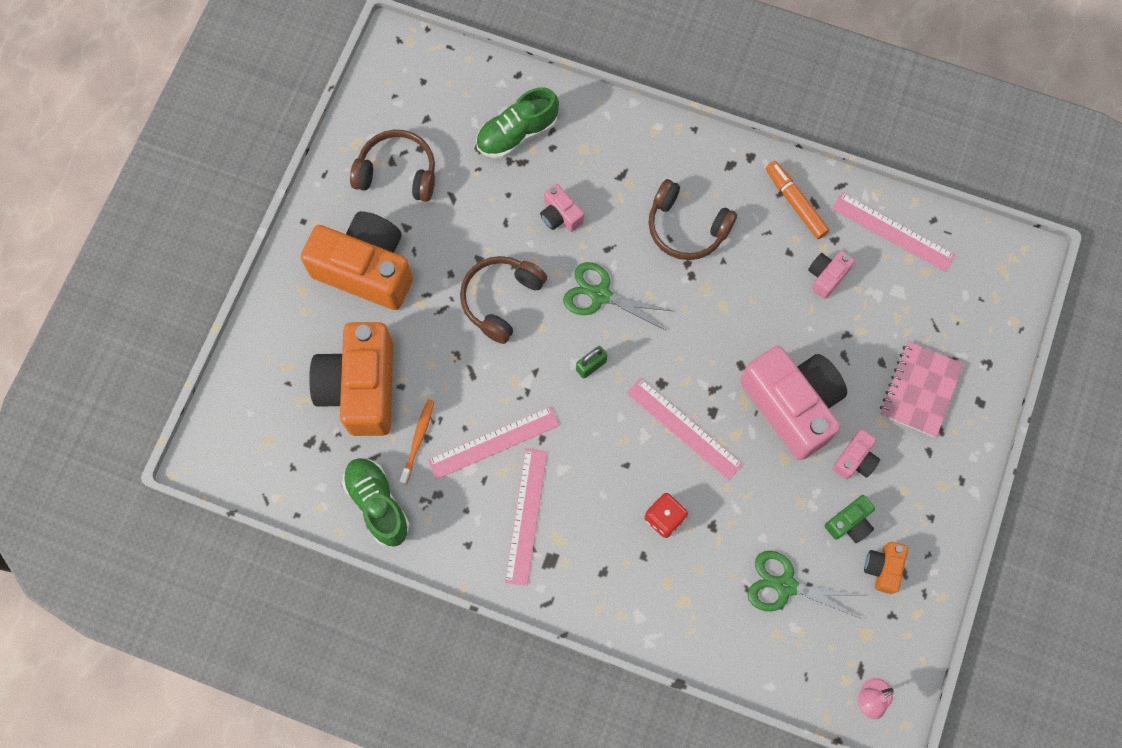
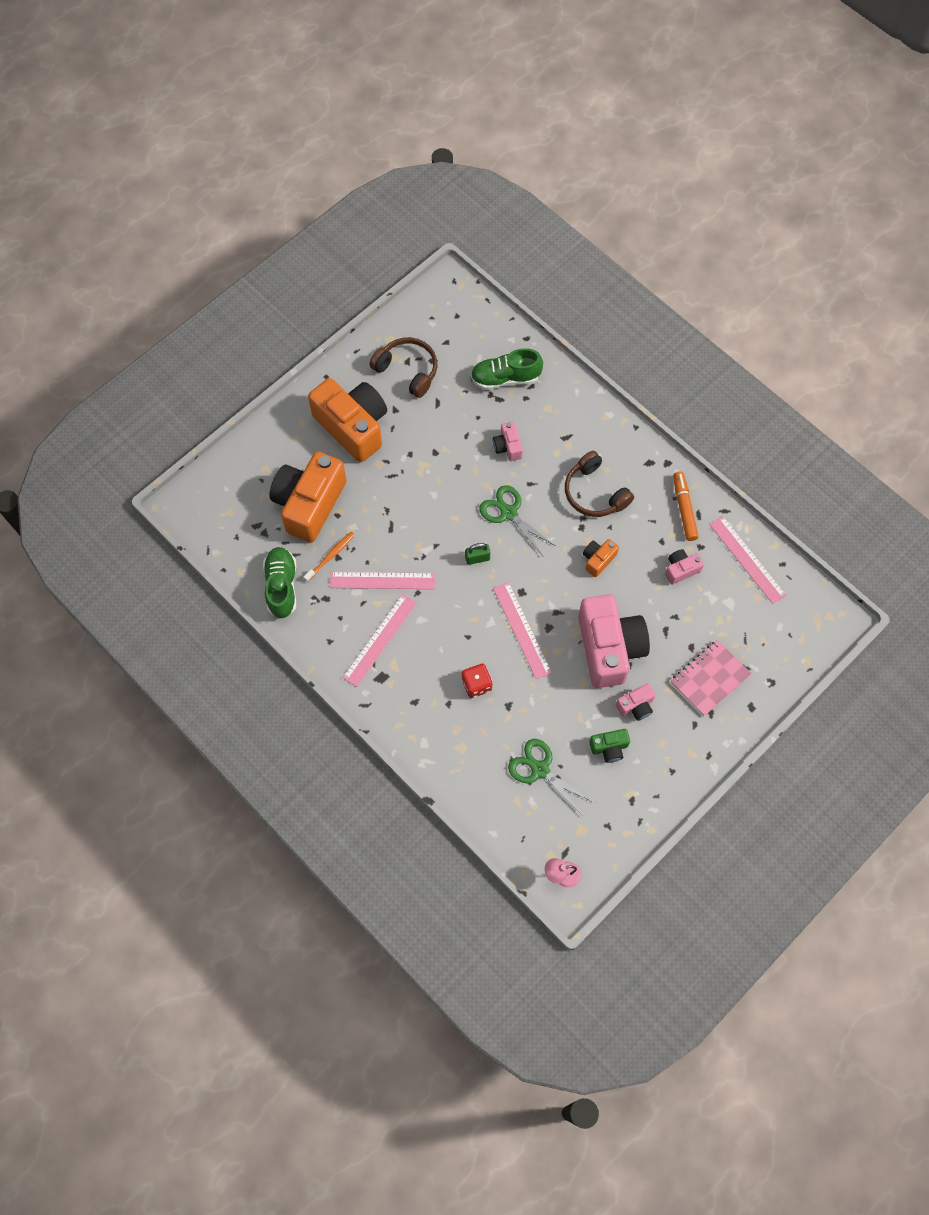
camera: 25 degrees right, 5 degrees down
(501, 300) = (436, 486): brown headphones -> none
(883, 568) = (618, 790): orange camera -> orange camera (598, 560)

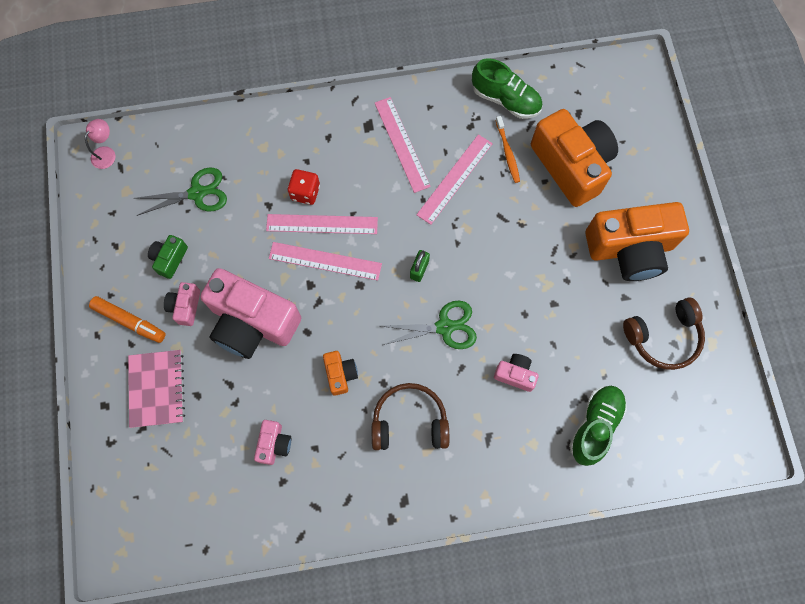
camera: 125 degrees right, 5 degrees up
(684, 509) = (331, 497): orange marker -> orange marker (129, 321)
(747, 559) = (236, 518): pink ruler -> pink ruler (322, 224)

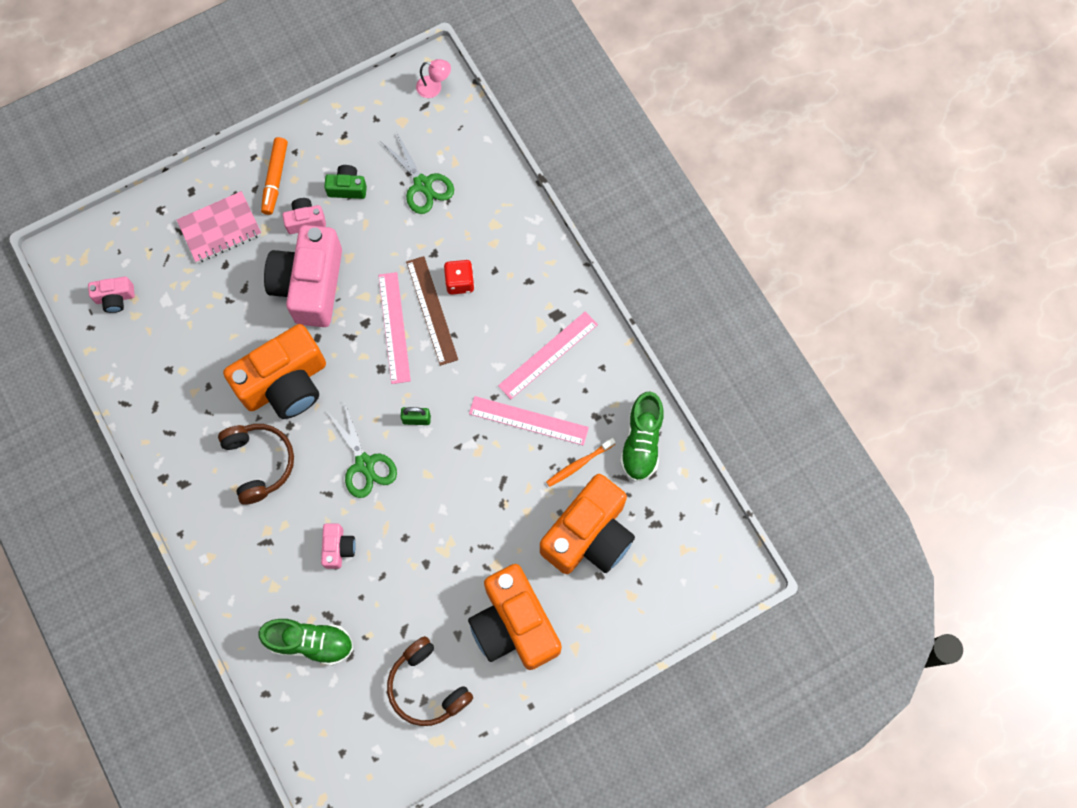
camera: 70 degrees right, 0 degrees up
(274, 444) = (201, 349): pink camera -> pink camera (115, 298)
(322, 224) = (431, 310): pink ruler -> brown ruler
(340, 374) = (285, 383): orange camera -> orange camera, size x2.25

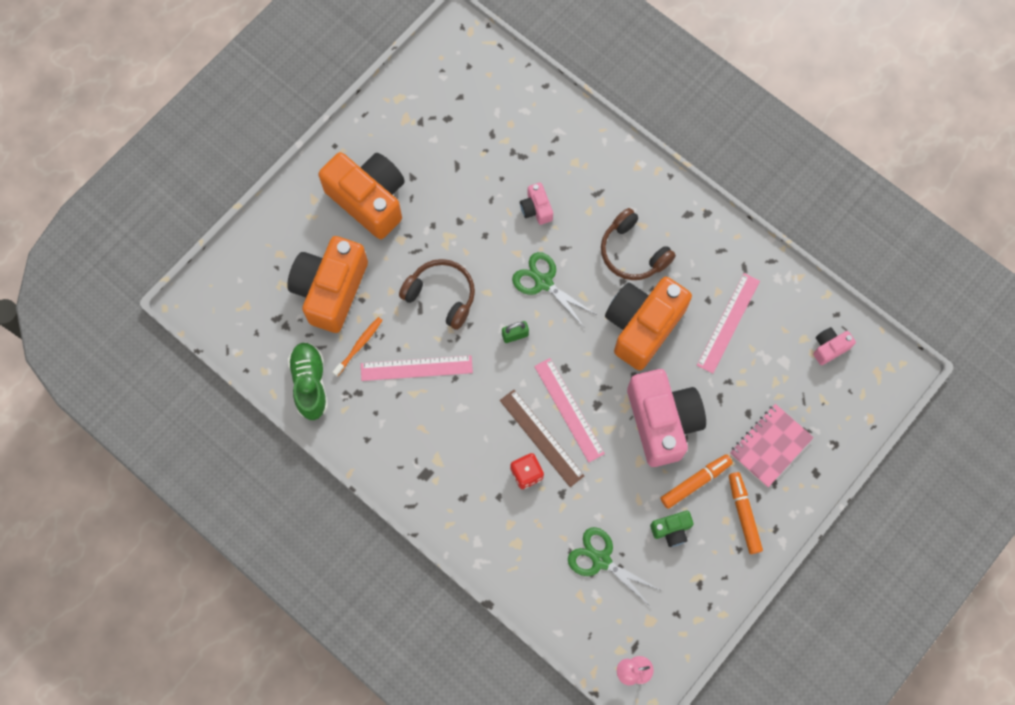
camera: 160 degrees right, 0 degrees up
(305, 221) = (695, 482): pink camera -> orange marker
(311, 642) = (527, 132): green shoe -> none
(427, 686) = (421, 132): brown headphones -> brown headphones (441, 296)
(548, 355) = (420, 433): pink ruler -> pink ruler (728, 322)

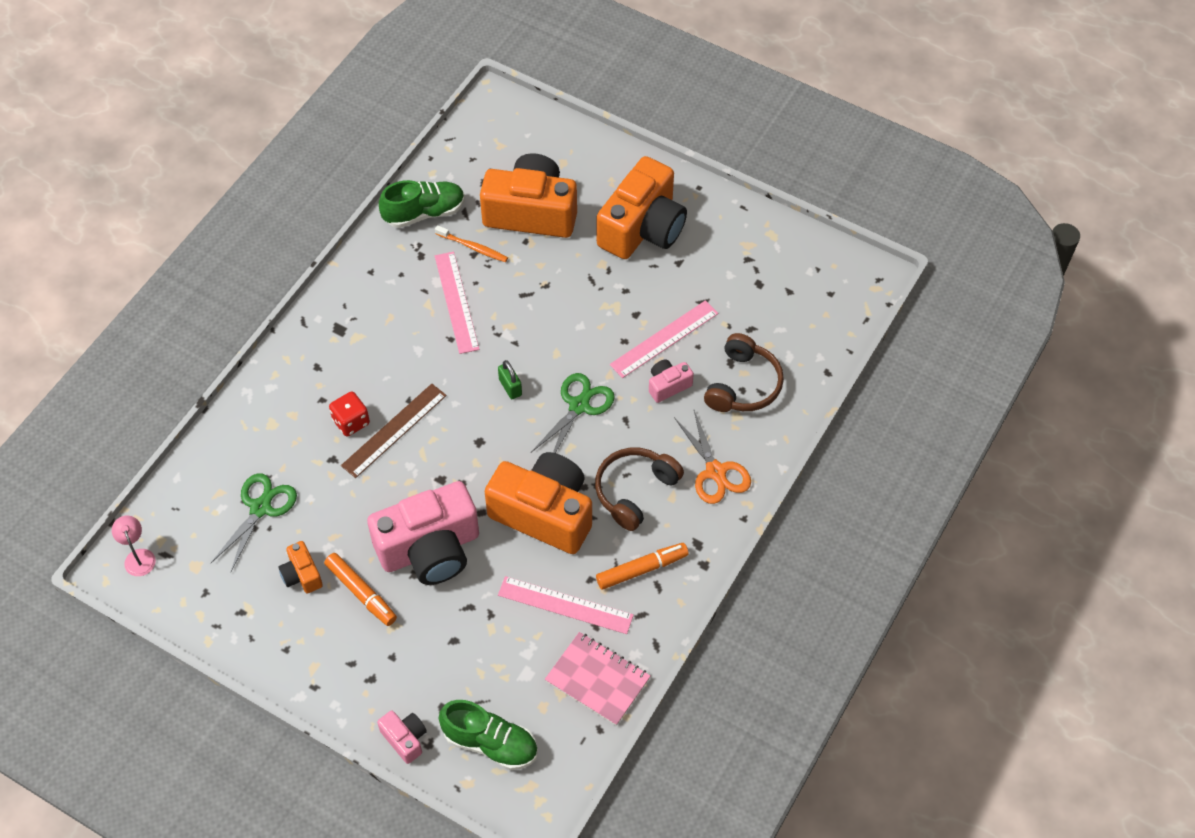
camera: 80 degrees right, 15 degrees down
(441, 296) = (543, 311): brown headphones -> brown headphones (743, 384)
(569, 409) = (431, 452): pink ruler -> pink ruler (664, 339)
(624, 188) = (715, 471): none -> orange scissors
(671, 530) = (302, 575): green camera -> orange camera
(743, 514) = (329, 649): orange marker -> orange marker (642, 569)
(770, 446) = (416, 669): pink notebook -> pink notebook (597, 680)
(829, 348) = (553, 725): pink camera -> pink camera (405, 739)
(839, 397) = (490, 743): none -> green shoe

